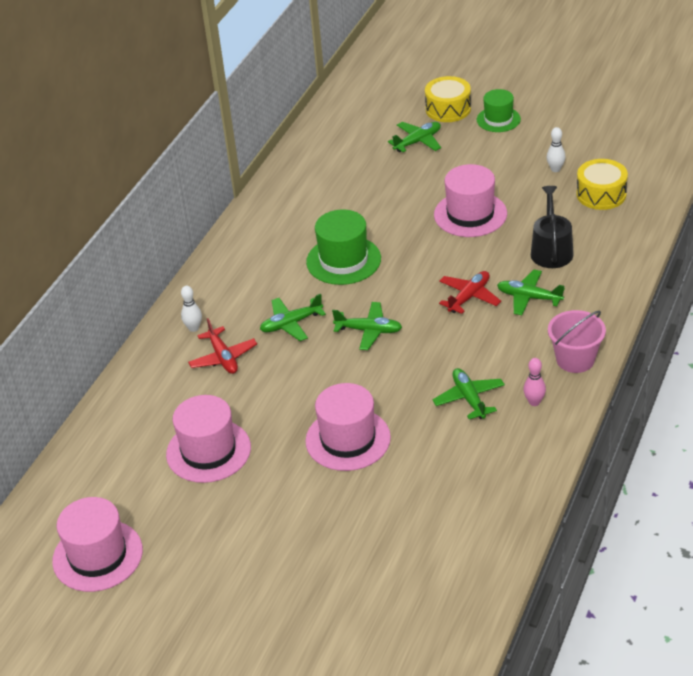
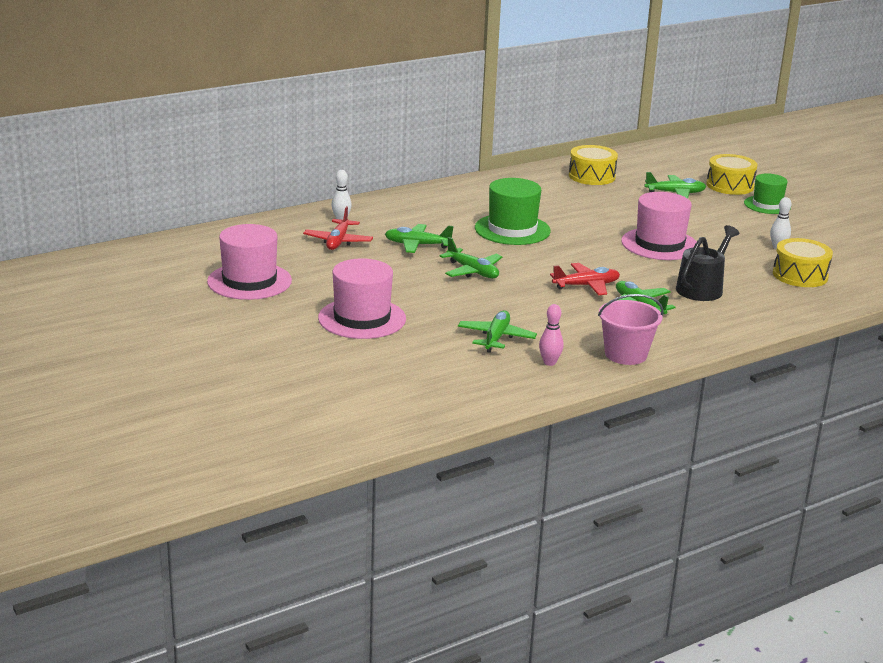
camera: 30 degrees right, 15 degrees down
(97, 555) = (88, 297): pink hat -> none
(332, 155) = (592, 176): none -> yellow drum

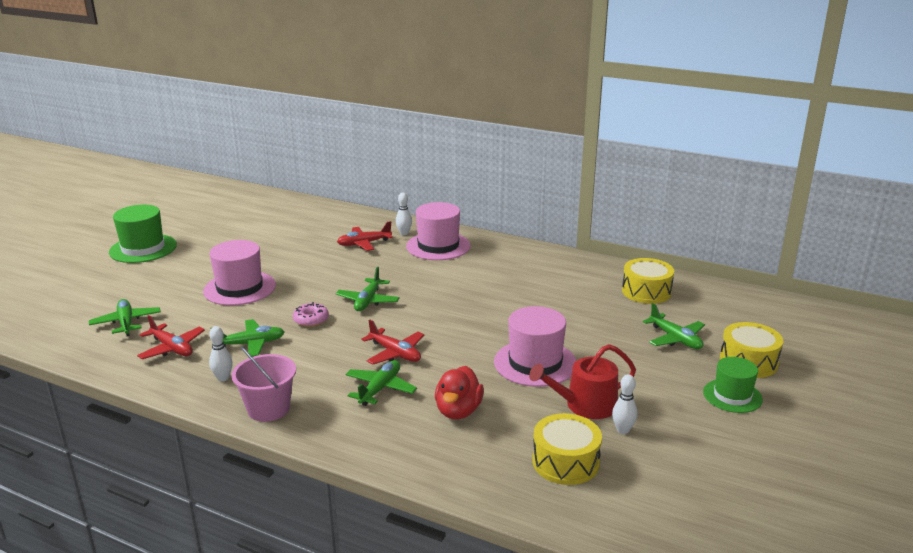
camera: 60 degrees right, 0 degrees up
(249, 281) = (265, 239): pink hat -> pink hat (438, 246)
(417, 245) = (393, 269): green plane -> green plane (126, 323)
(459, 375) = (172, 348): none -> red plane
(479, 302) = (311, 320): none -> pink donut
(512, 229) = (473, 292): green hat -> green hat (143, 248)
(549, 362) = (223, 378): pink bowling pin -> white bowling pin
(702, 288) = (458, 411): black watering can -> red duck
(735, 248) = (585, 405): none -> red watering can

